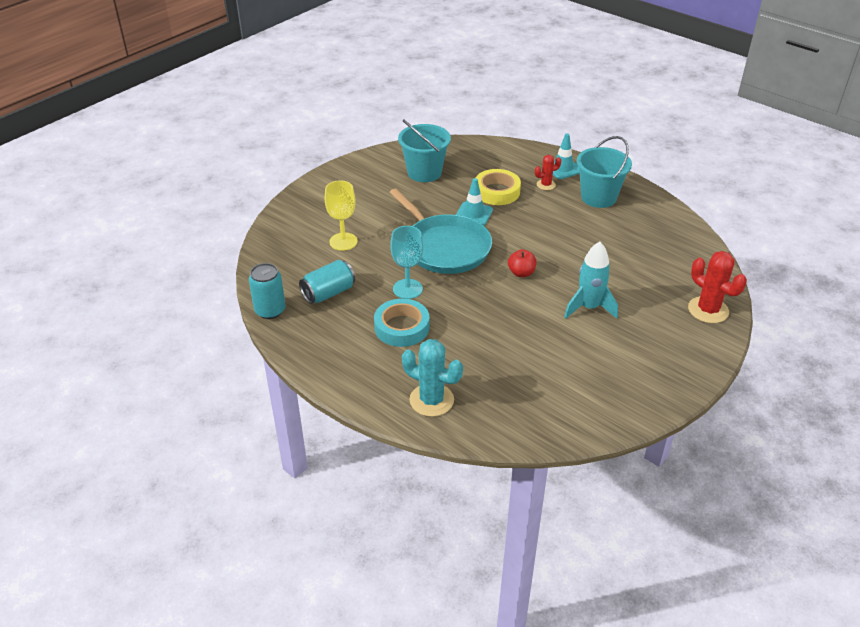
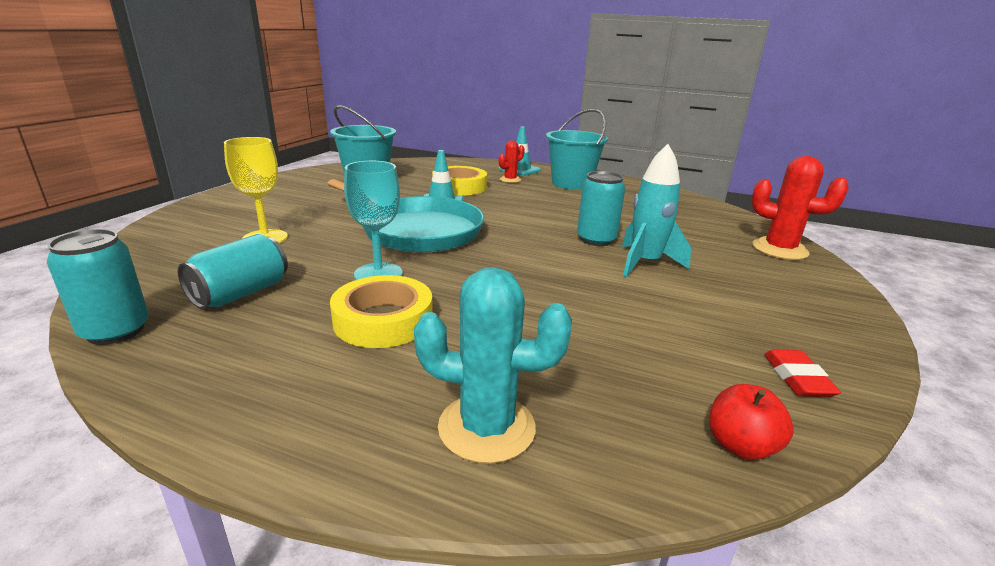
camera: 20 degrees left, 15 degrees down
(402, 327) = (383, 320): turquoise tape -> yellow tape
(521, 273) = (532, 242): red apple -> red apple (740, 446)
(570, 277) = (596, 240): none -> turquoise can
(606, 409) = (797, 378): none -> red eraser

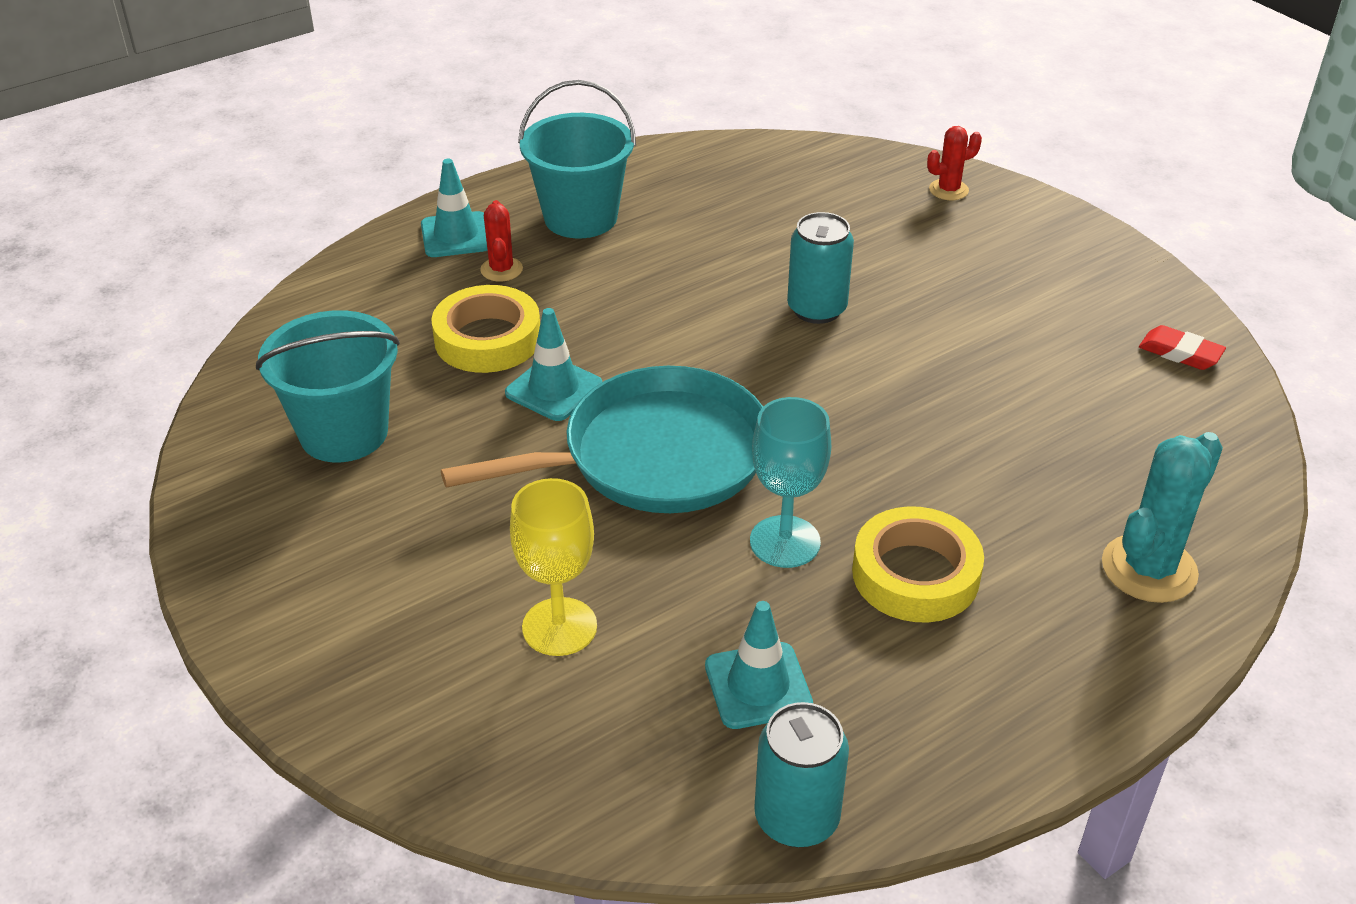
camera: 55 degrees left, 15 degrees up
(241, 293) = (758, 686): turquoise can -> turquoise traffic cone
(645, 263) = (912, 308): turquoise rocket -> none
(740, 446) = (1241, 440): red apple -> none
(779, 249) = (948, 190): red cactus -> red cactus, size x0.57

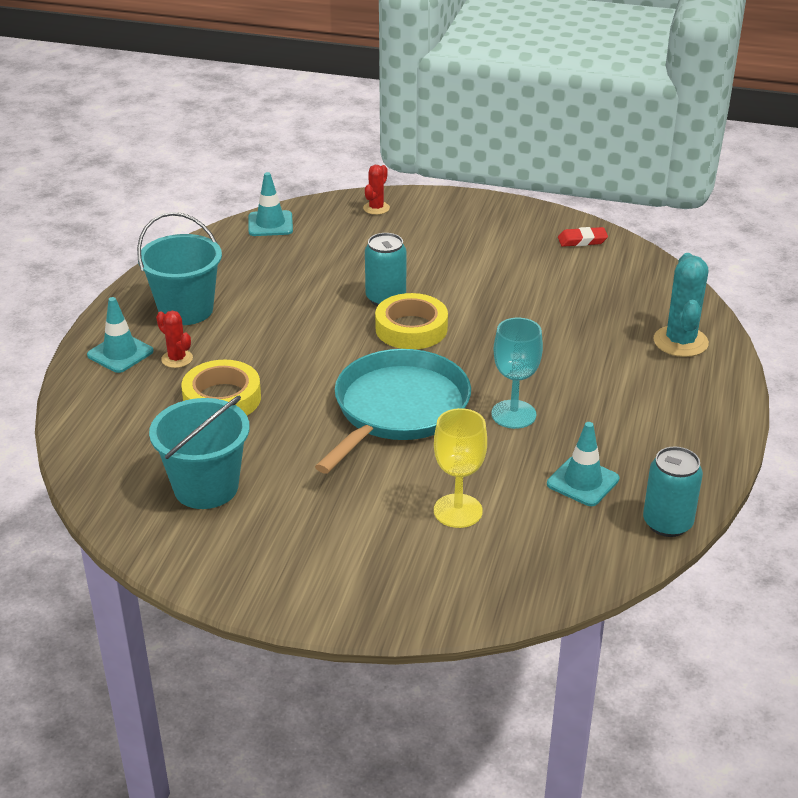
camera: 40 degrees left, 5 degrees down
(554, 389) = (297, 405): turquoise traffic cone -> turquoise traffic cone (270, 224)
(915, 574) = (589, 396): yellow tape -> yellow tape (411, 328)

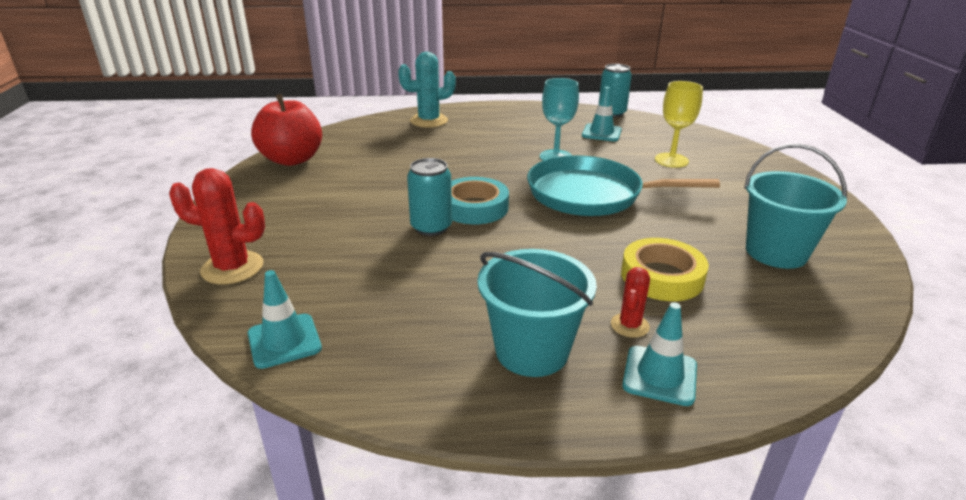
camera: 110 degrees left, 5 degrees down
(376, 208) = (232, 268): red cactus -> red cactus, size x1.77
(411, 328) = (474, 207): yellow tape -> turquoise tape
(582, 240) = (292, 159): red eraser -> red apple

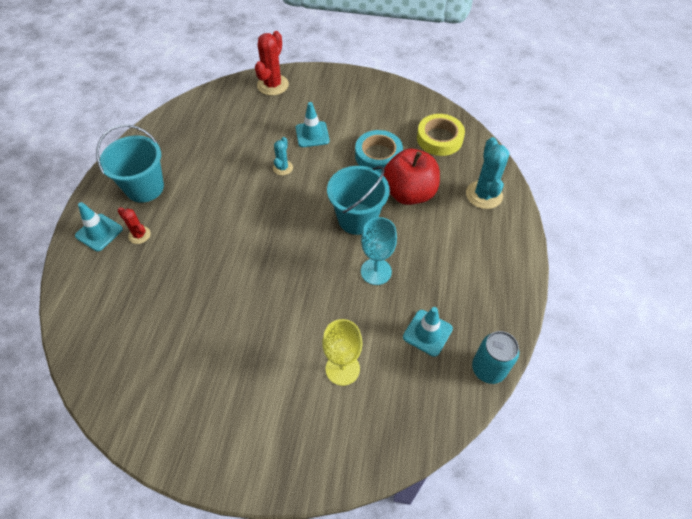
camera: 105 degrees right, 25 degrees up
(284, 341) = (201, 104): turquoise traffic cone -> turquoise traffic cone (312, 134)
(292, 159) = (412, 106): red apple -> red apple (409, 193)
(431, 227) = (283, 168): turquoise can -> turquoise cactus
(474, 207) = (301, 195): turquoise tape -> turquoise tape (378, 156)
(591, 194) = (296, 272): turquoise pan -> none
(662, 277) = (172, 271): yellow tape -> yellow tape (439, 138)
(776, 252) = (163, 360): turquoise bucket -> turquoise bucket (357, 219)

